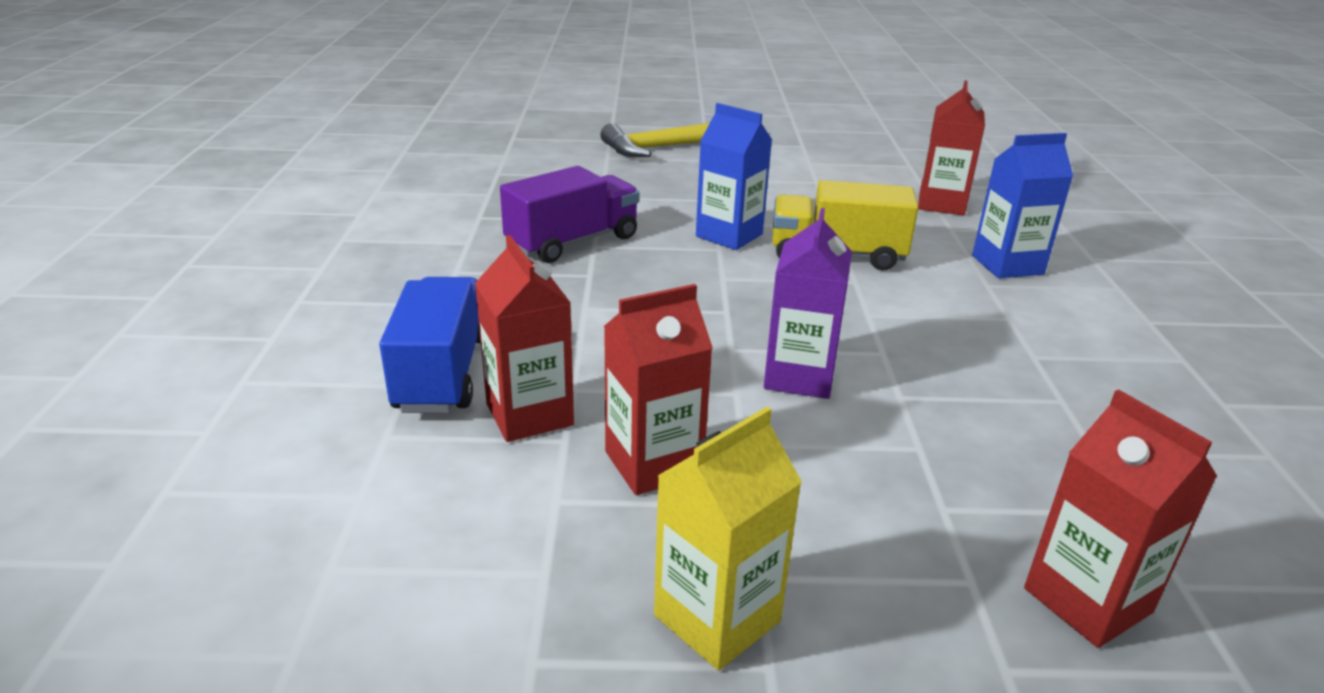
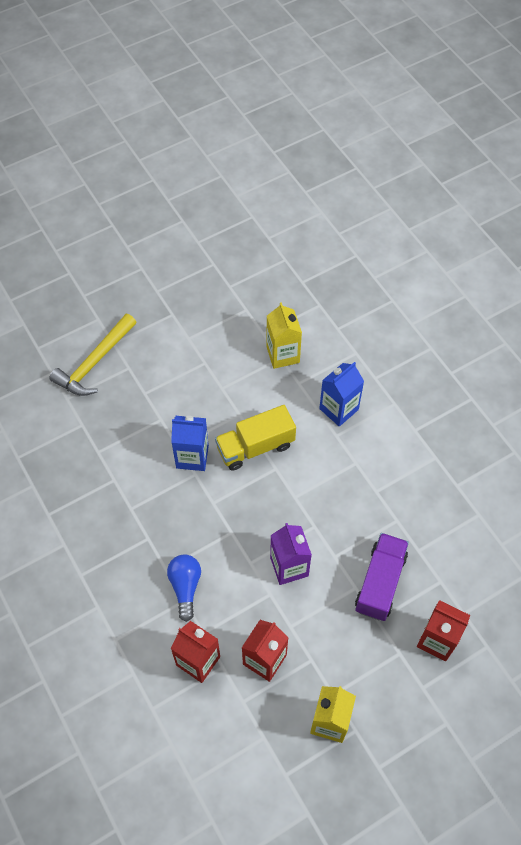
camera: 30 degrees left, 30 degrees up
(442, 373) = (141, 657): blue truck -> none
(573, 242) = (117, 511): purple truck -> purple truck (380, 582)
(596, 333) = (185, 587): none -> blue light bulb
(941, 204) = (283, 354): red carton -> yellow carton

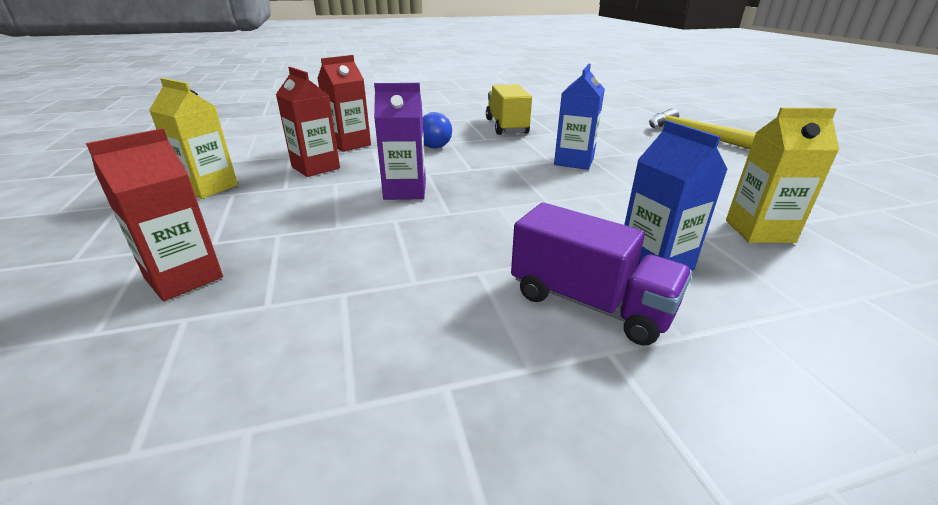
camera: 105 degrees right, 30 degrees down
(255, 447) = (583, 193): yellow truck -> yellow truck (506, 126)
(380, 582) = (325, 246): purple truck -> purple truck (590, 303)

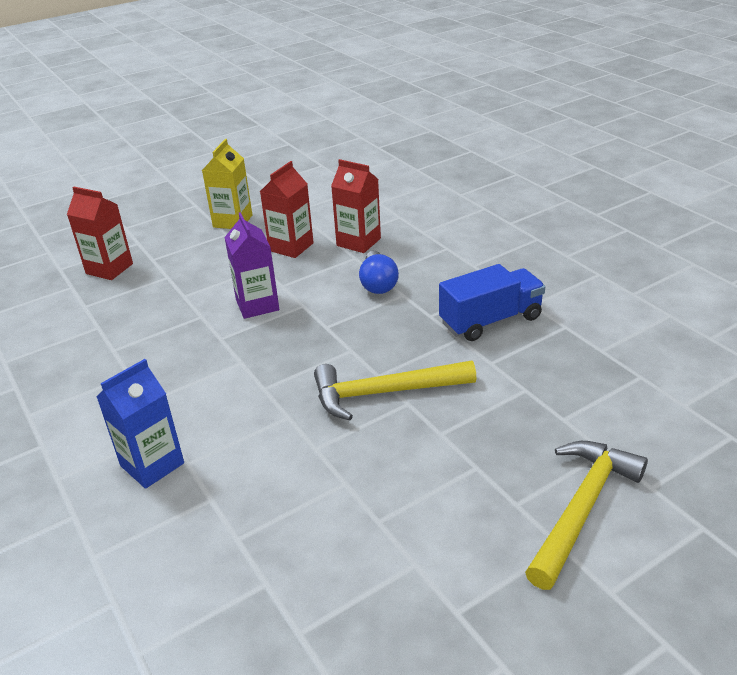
camera: 75 degrees right, 5 degrees up
(506, 126) = (490, 320): yellow truck -> blue truck
(574, 161) = (384, 392): blue carton -> yellow hammer
(590, 303) = (93, 432): purple truck -> none
(759, 231) = (232, 544): yellow carton -> none

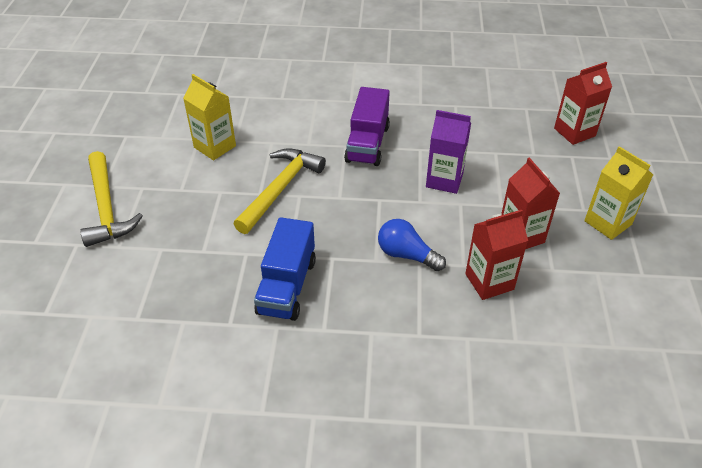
camera: 125 degrees right, 10 degrees up
(152, 464) = (329, 89): blue carton -> none
(244, 374) = (367, 144): none -> purple truck
(376, 492) = (215, 147): none -> yellow carton

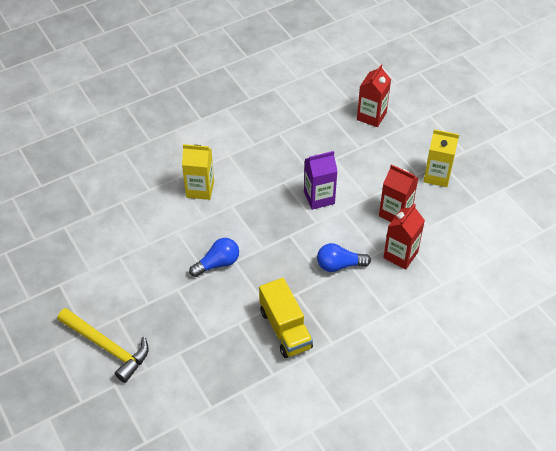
camera: 35 degrees left, 5 degrees up
(215, 147) = (138, 256): yellow carton -> yellow carton (200, 189)
(280, 189) = (217, 264): yellow hammer -> blue light bulb
(287, 286) = (285, 329): blue truck -> yellow truck
(367, 144) = (245, 196): purple truck -> none

